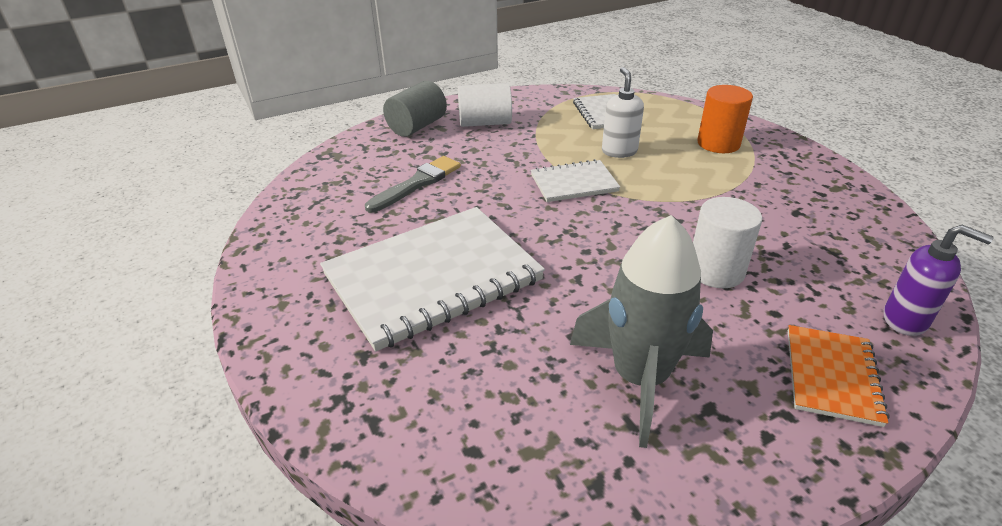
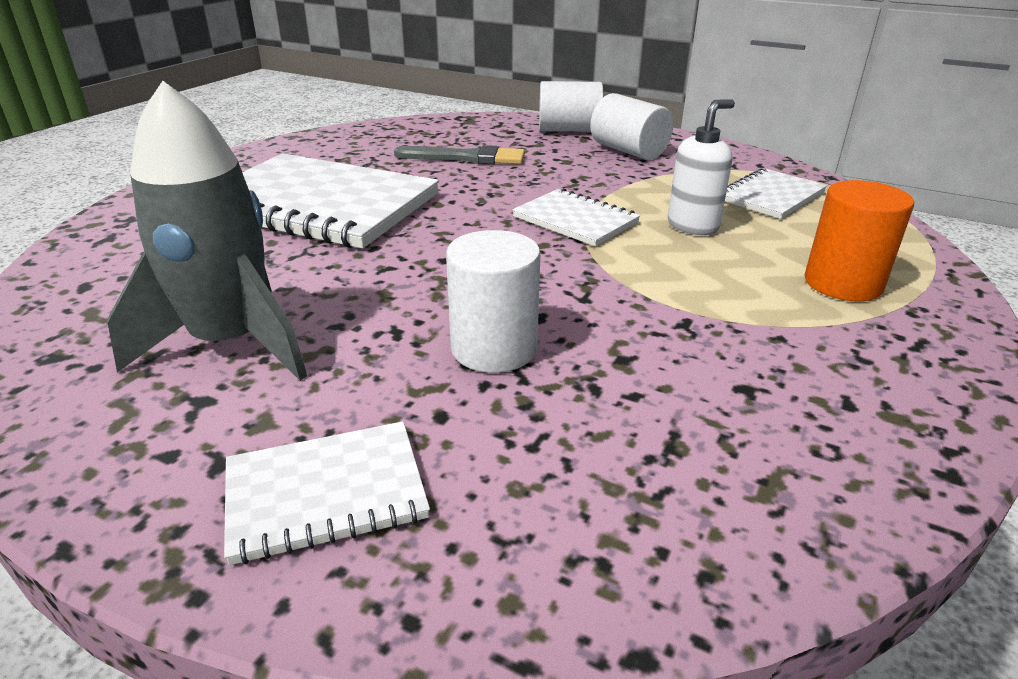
camera: 55 degrees right, 5 degrees down
(417, 126) = (569, 130): grey cylinder -> white cylinder
(832, 376) = (326, 493): orange notebook -> white notebook
(905, 320) = (544, 562): purple soap dispenser -> none

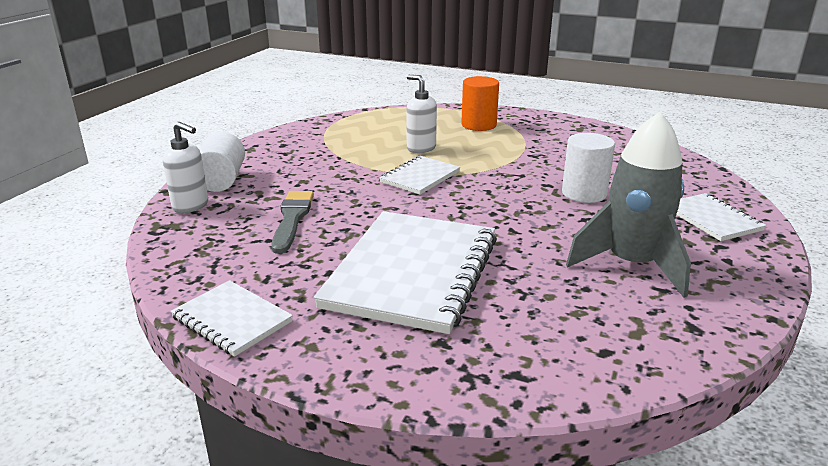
camera: 95 degrees left, 5 degrees down
(508, 123) = (191, 206): none -> white soap dispenser
(628, 151) = (283, 160): white cylinder -> none
(770, 196) = (372, 129): white notebook -> white notebook (232, 320)

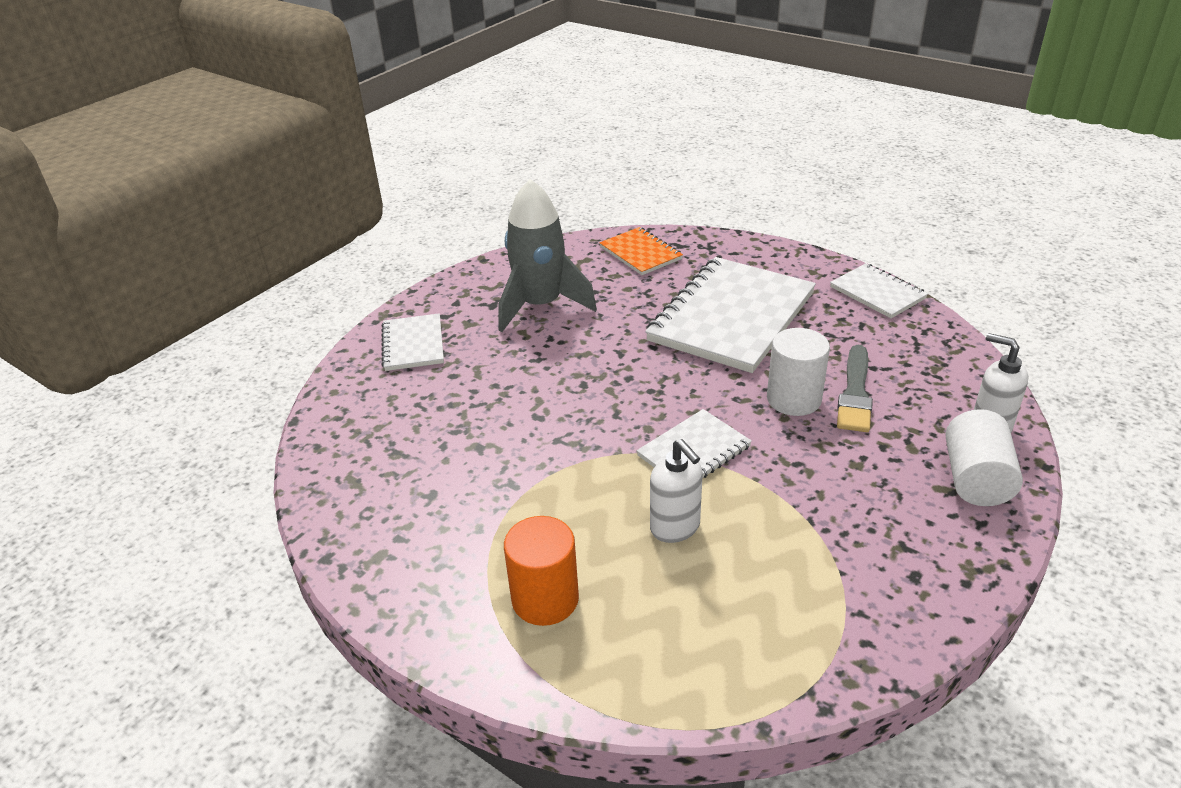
camera: 165 degrees left, 10 degrees up
(566, 351) = (640, 253): none -> orange notebook
(584, 193) = (507, 395): white cylinder -> white cylinder (794, 399)

